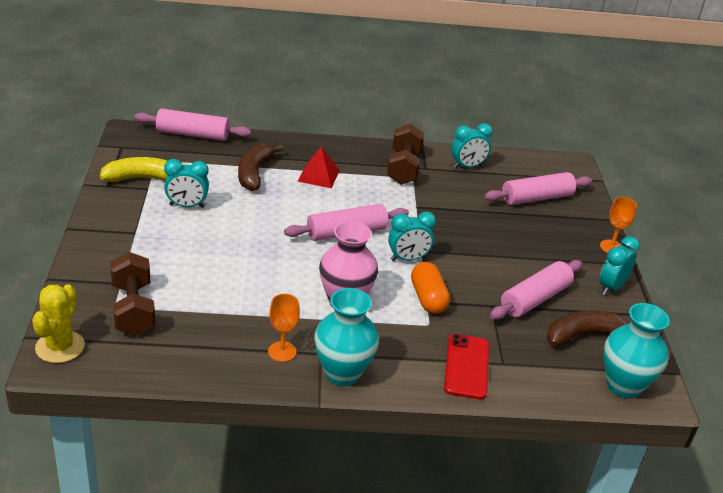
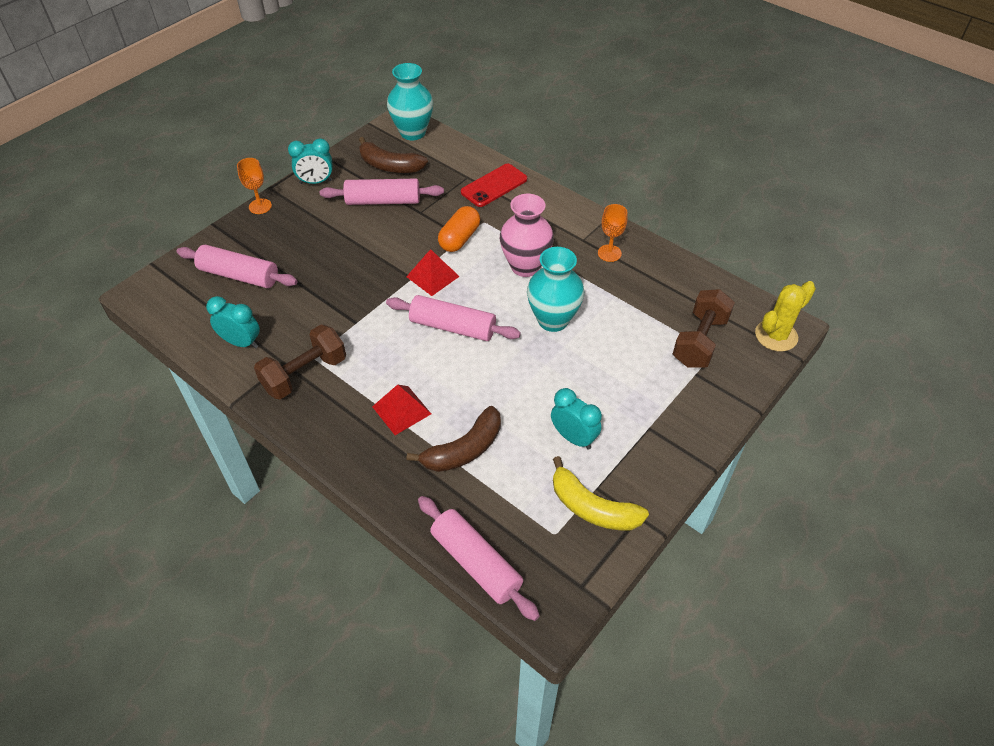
camera: 135 degrees left, 15 degrees up
(342, 373) = (581, 220): turquoise vase -> turquoise vase (553, 320)
(408, 259) = (432, 276): turquoise clock -> red pyramid

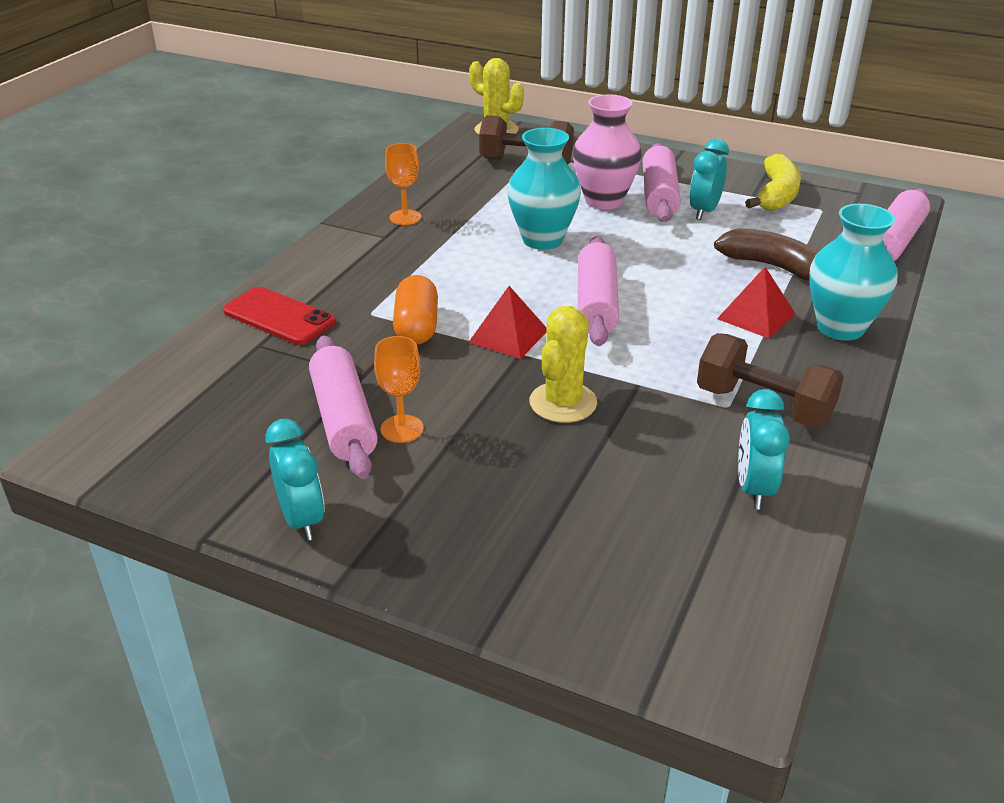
camera: 105 degrees left, 15 degrees down
(239, 275) = (609, 544): pink rolling pin -> pink rolling pin (659, 195)
(260, 206) = (401, 581): orange goblet -> orange goblet (402, 429)
(354, 285) = (563, 403): none -> yellow cactus
(389, 166) = (236, 434): brown banana -> none
(412, 132) = (122, 428): turquoise vase -> turquoise vase (840, 328)
(459, 238) = (416, 327): orange capsule -> orange capsule turned 75 degrees clockwise
(525, 266) = (454, 269): pink vase -> pink vase (604, 201)

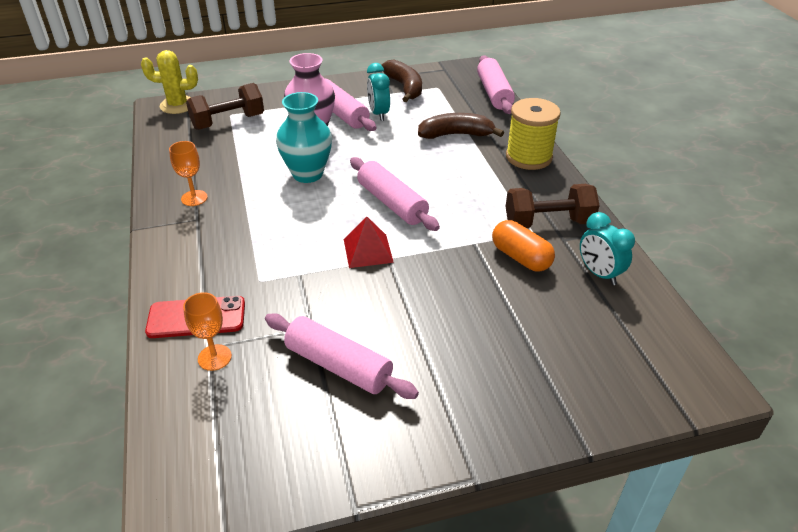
camera: 40 degrees left, 5 degrees up
(302, 520) = (401, 450): turquoise clock -> none
(402, 429) = (383, 350): orange goblet -> orange goblet (214, 357)
(416, 327) = (303, 274): orange capsule -> orange capsule (521, 257)
(563, 403) = (451, 278): yellow cactus -> none
(756, 316) = (483, 170): red pyramid -> none
(776, 195) = (405, 87): yellow banana -> brown banana
(840, 328) = (528, 157): turquoise vase -> yellow spool

